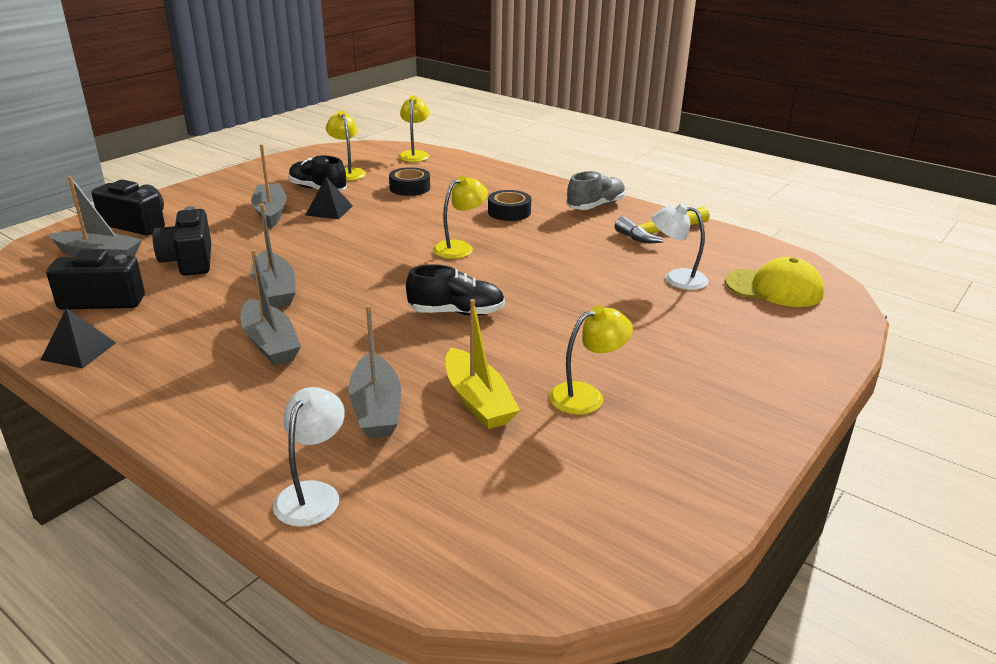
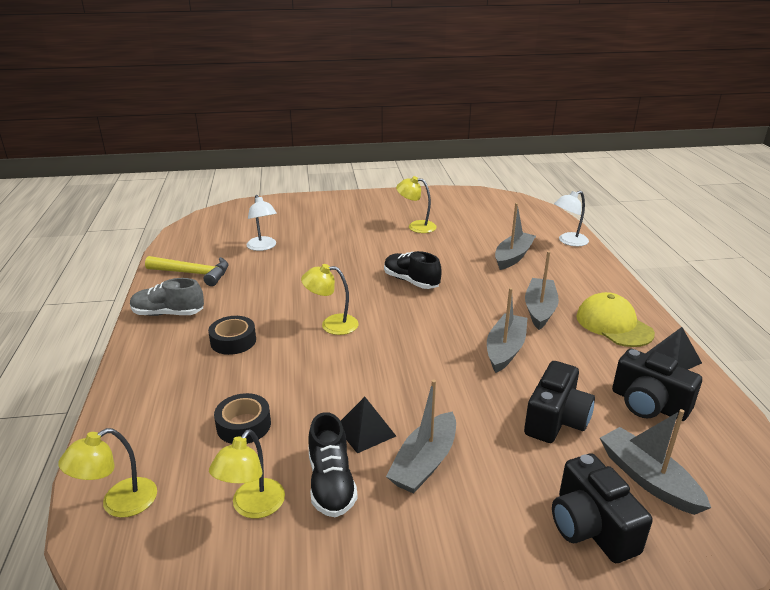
camera: 135 degrees left, 0 degrees up
(478, 401) = (464, 242): yellow boat -> none
(774, 288) = (236, 224): yellow cap -> yellow cap (613, 325)

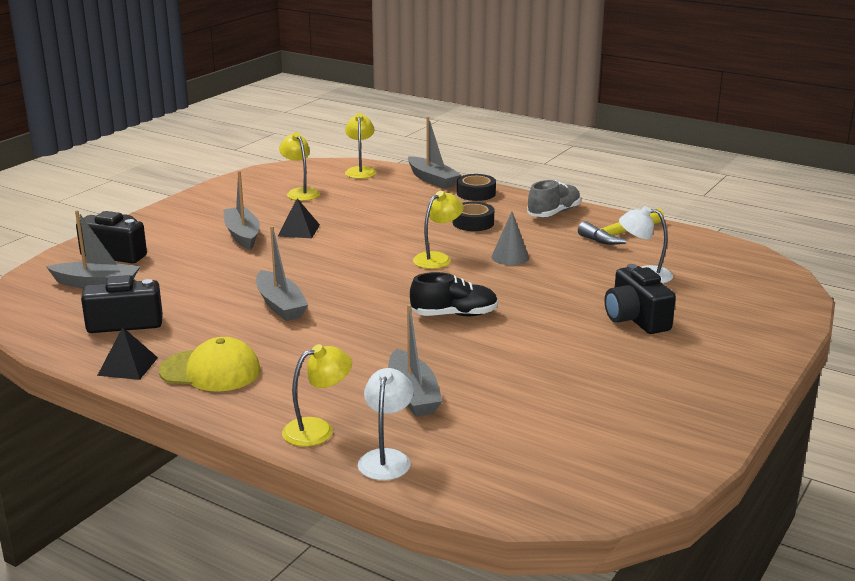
camera: 130 degrees right, 5 degrees down
(244, 425) = (368, 204): black tape -> black tape (476, 193)
(290, 297) = (510, 257): none -> grey cone
(331, 483) = (278, 211): black shoe -> none
(416, 226) = (588, 374): yellow lamp -> yellow lamp (318, 429)
(539, 309) = (298, 350): grey boat -> grey boat (432, 179)
(556, 420) = (186, 284): black camera -> black camera (635, 319)

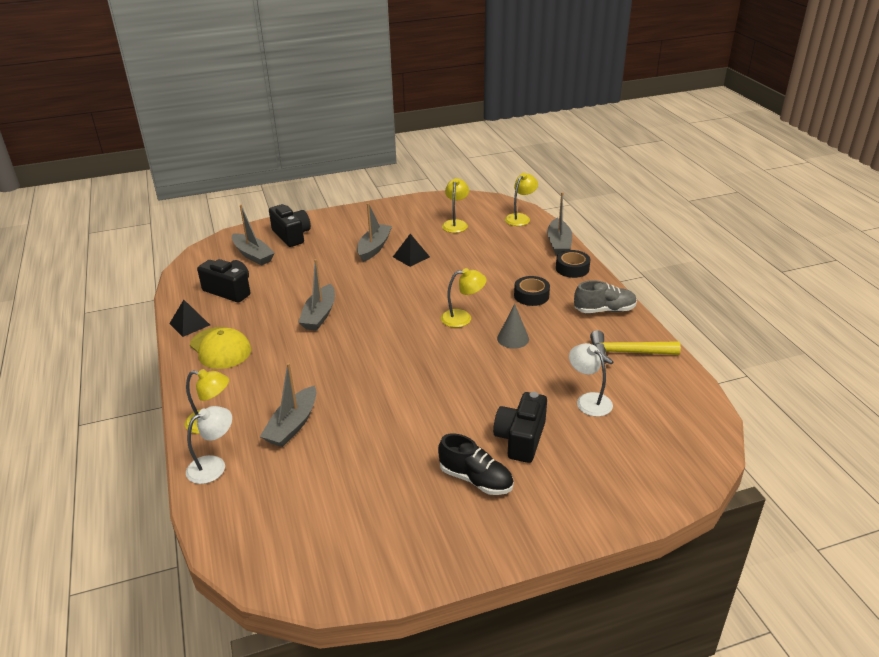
camera: 40 degrees right, 10 degrees up
(454, 315) = (405, 372): black shoe -> black shoe (476, 479)

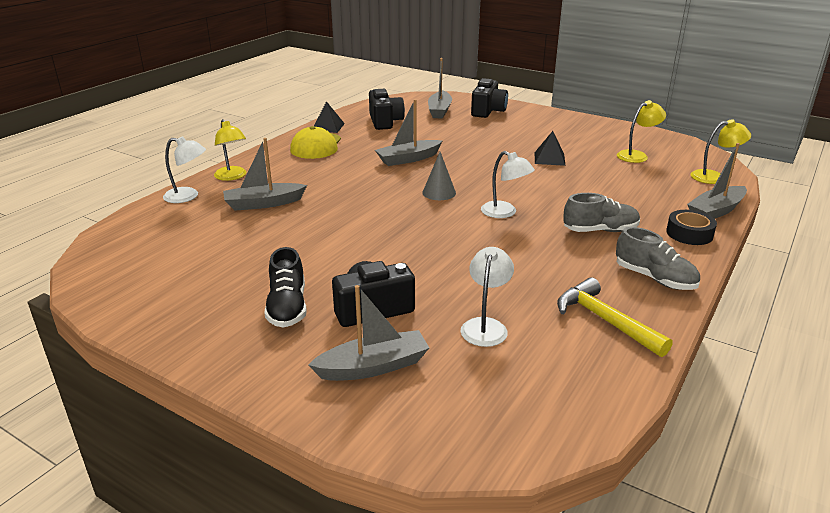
camera: 50 degrees right, 5 degrees down
(374, 248) = (532, 141): grey boat -> grey boat (373, 367)
(463, 318) = (504, 213): yellow lamp -> white lamp
(513, 338) = (516, 247): grey cone -> grey cone (439, 192)
(531, 295) = (600, 230): black tape -> grey shoe

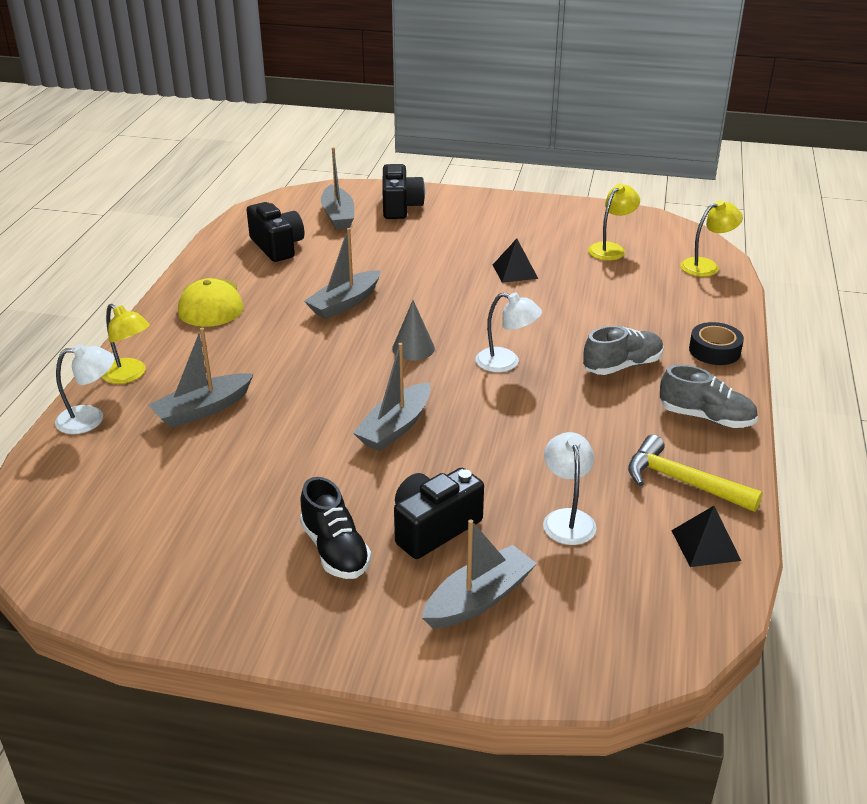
camera: 20 degrees left, 5 degrees up
(328, 127) = (205, 268): black pyramid -> black pyramid (706, 545)
(716, 211) = (728, 314): grey boat -> grey boat (395, 427)

